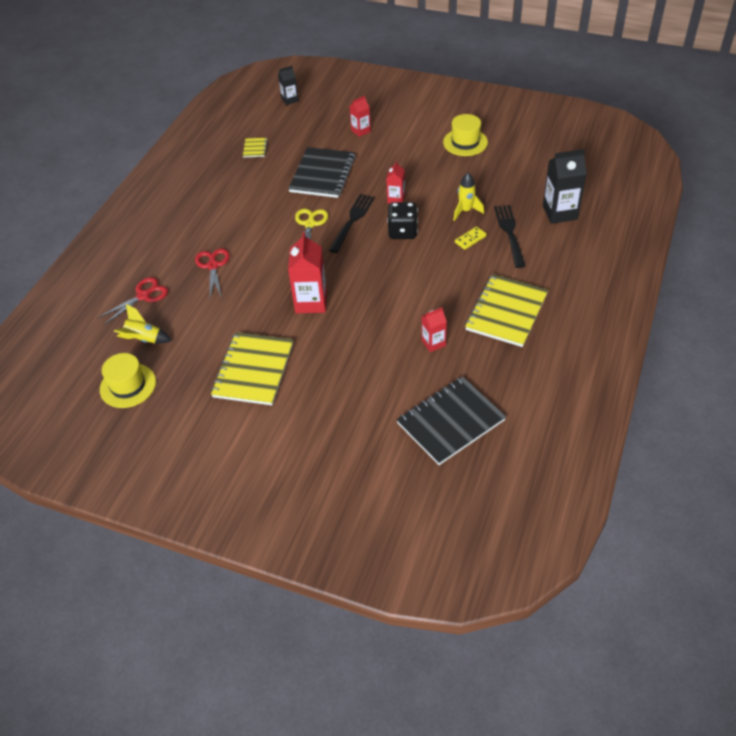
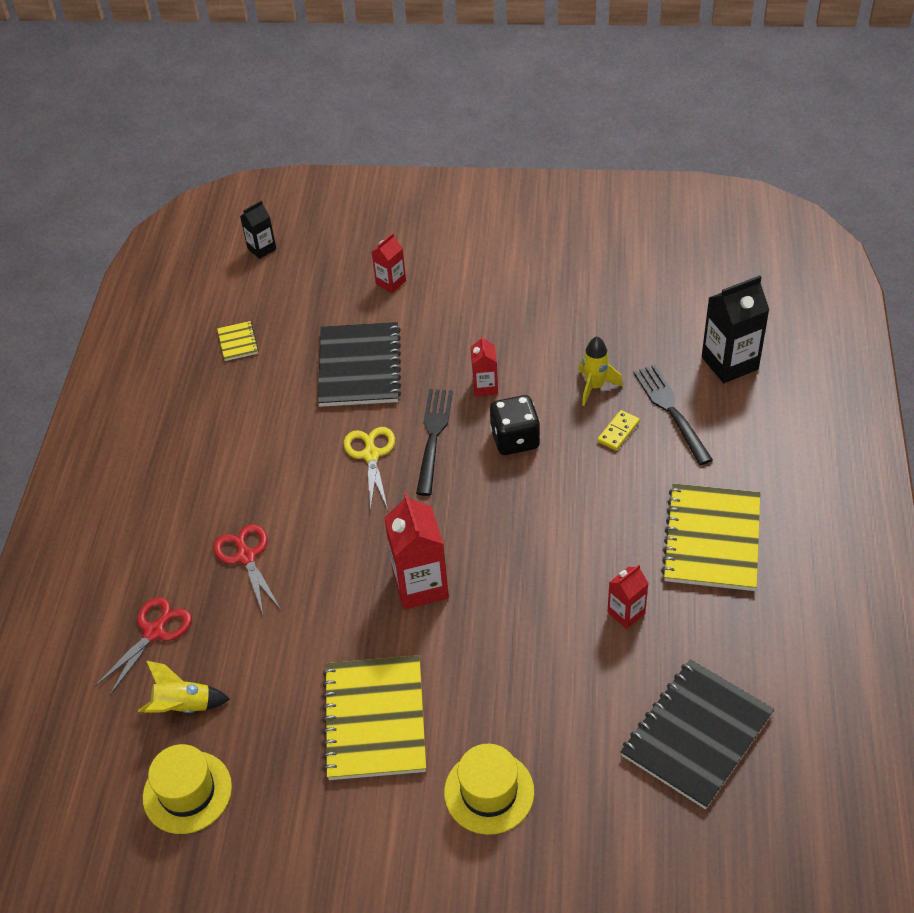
camera: 15 degrees left, 0 degrees up
(465, 142) = (553, 274): yellow hat -> yellow hat (489, 792)

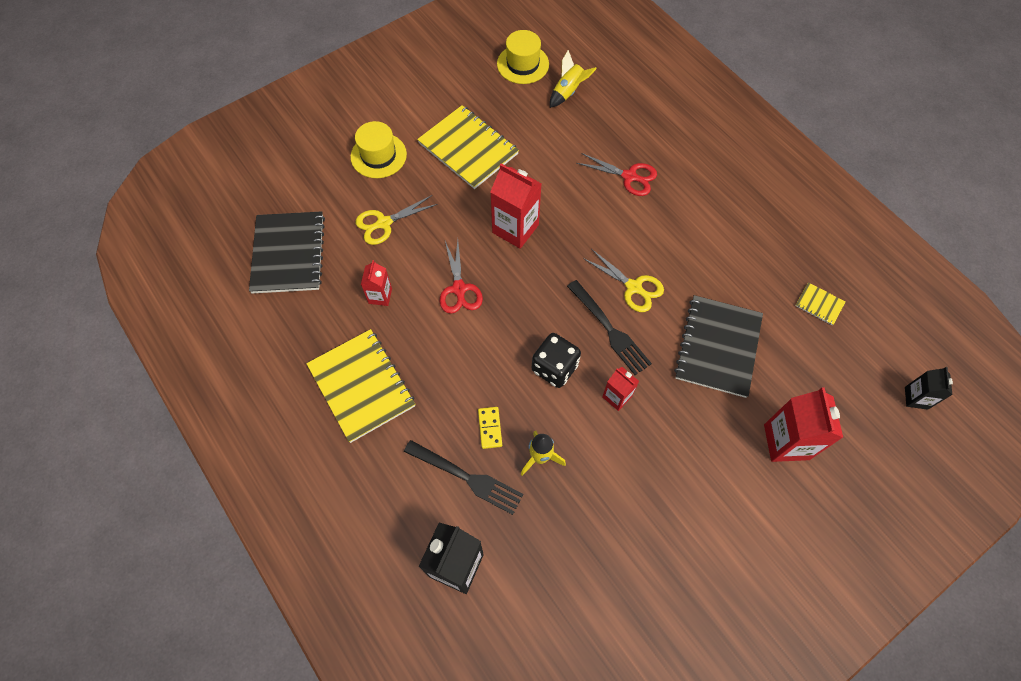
camera: 135 degrees right, 15 degrees up
(155, 632) = (626, 111): red scissors -> red scissors (459, 289)
(359, 367) = (718, 347): black notebook -> black notebook turned 60 degrees clockwise
(391, 282) = (786, 442): red carton -> red carton, size x1.77
(556, 694) = (383, 223): none -> yellow scissors

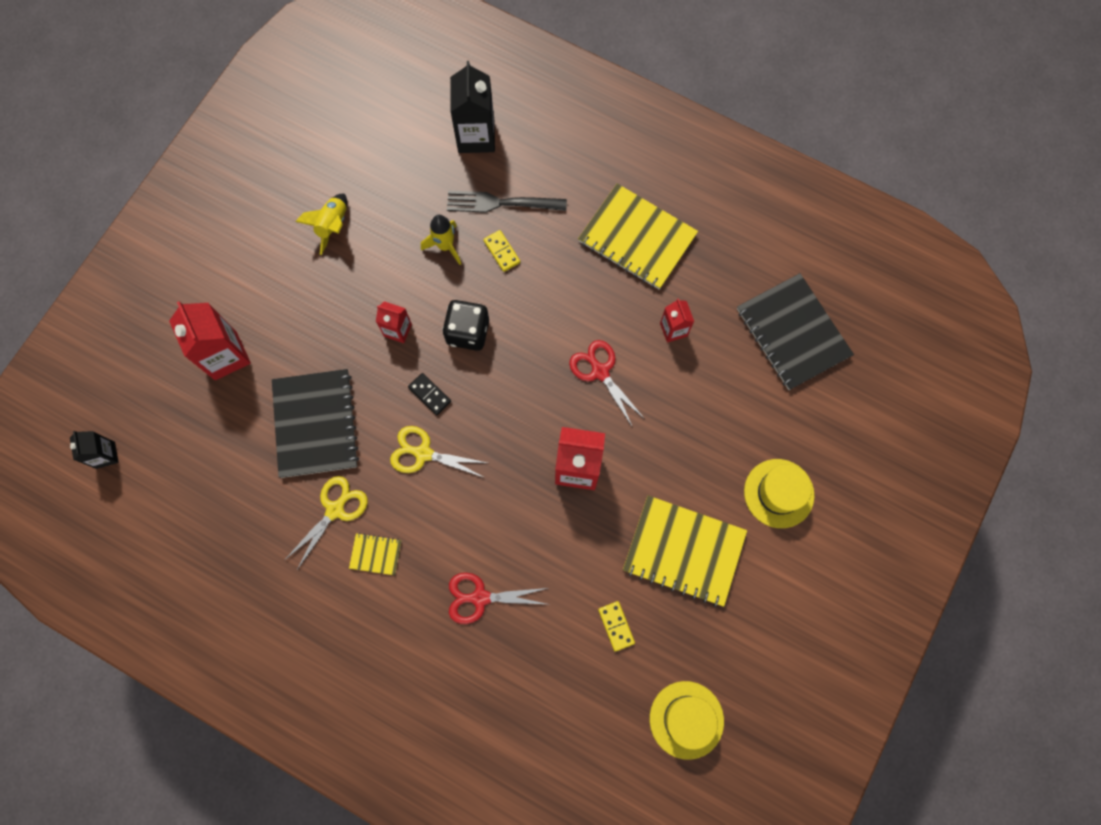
camera: 155 degrees right, 10 degrees up
(383, 223) = (719, 410): yellow scissors -> yellow scissors (335, 509)
(541, 126) = (616, 626): none -> yellow domino
(568, 92) = (607, 699): yellow rocket -> yellow rocket (333, 226)
(610, 330) = (429, 394): black fork -> black domino
(819, 304) = (221, 521): yellow notebook -> yellow notebook (375, 554)

